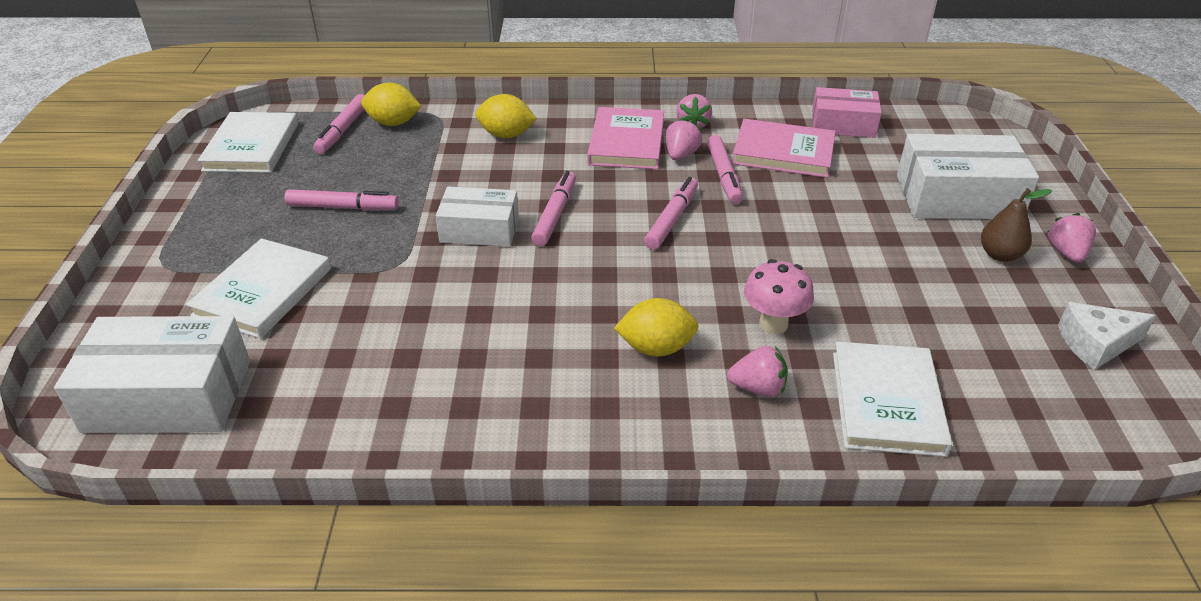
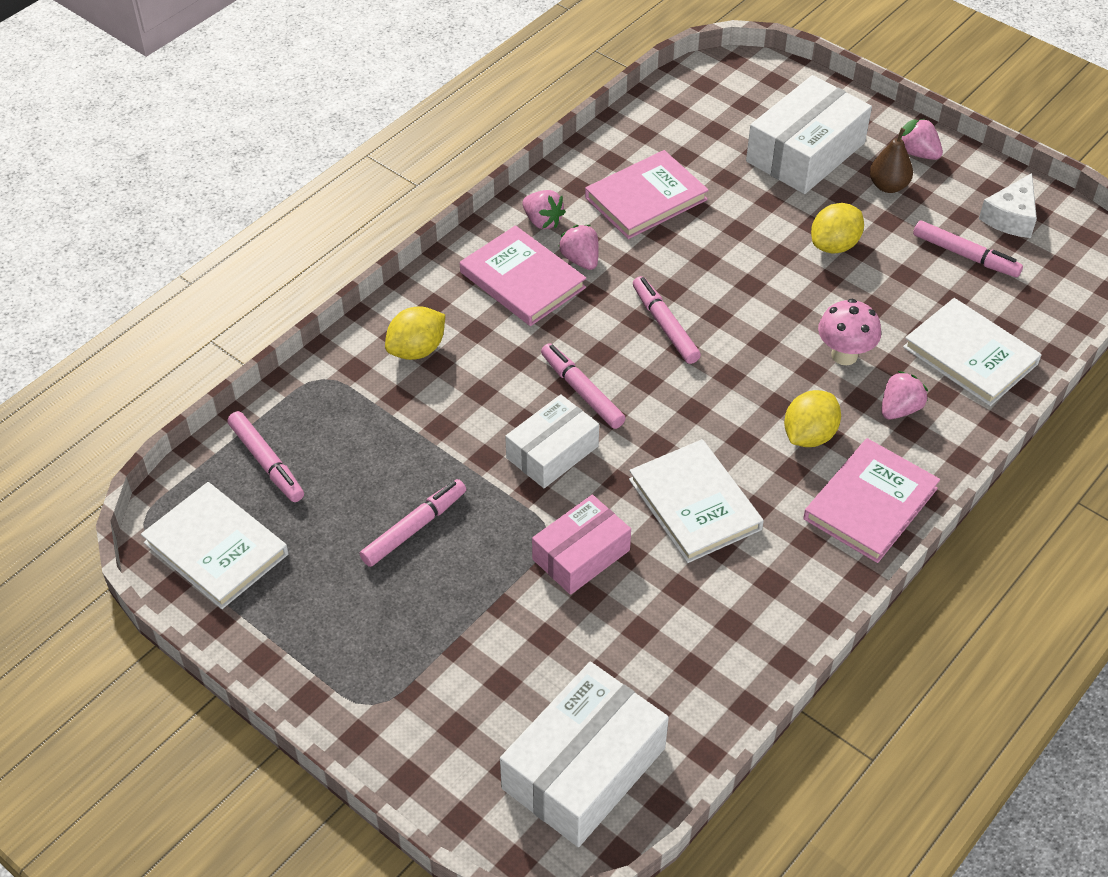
camera: 50 degrees left, 10 degrees up
(263, 292) = (495, 644): white book -> white book (694, 504)
(393, 123) = (297, 417): yellow lemon -> yellow lemon (834, 245)
(623, 425) = (870, 504): none -> pink book
(724, 175) = (639, 255): pink marker -> pink marker (965, 255)
(843, 124) = (646, 136): pink box -> pink box (581, 555)

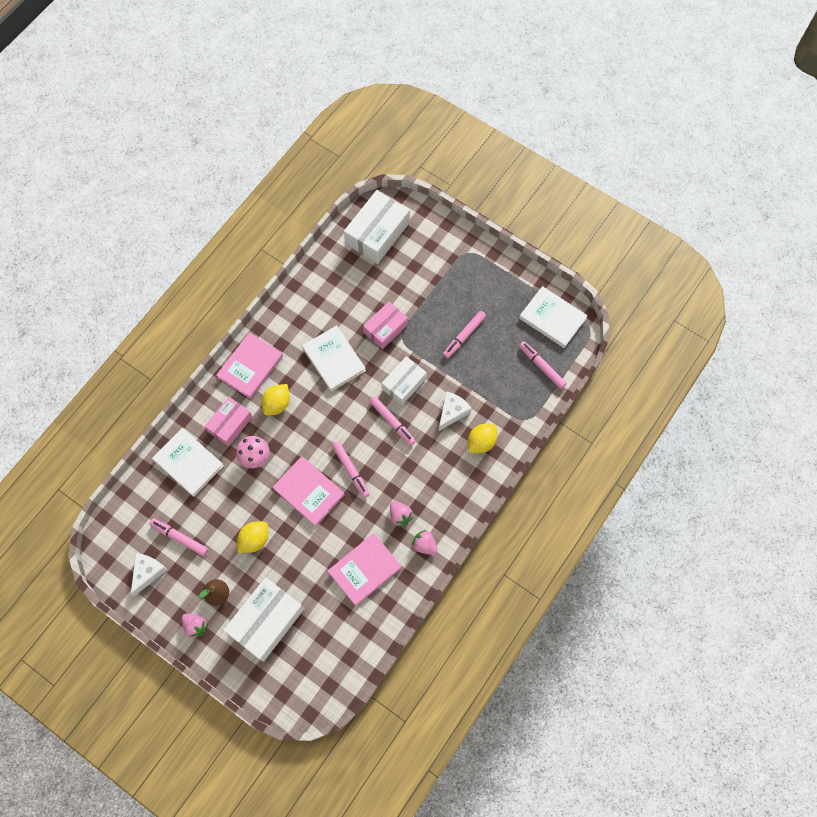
camera: 175 degrees right, 20 degrees up
(463, 399) = (452, 412): none -> white cheese
(522, 280) = (431, 497): pink book -> pink book (309, 492)
(899, 409) = (230, 424): pink strawberry -> pink box

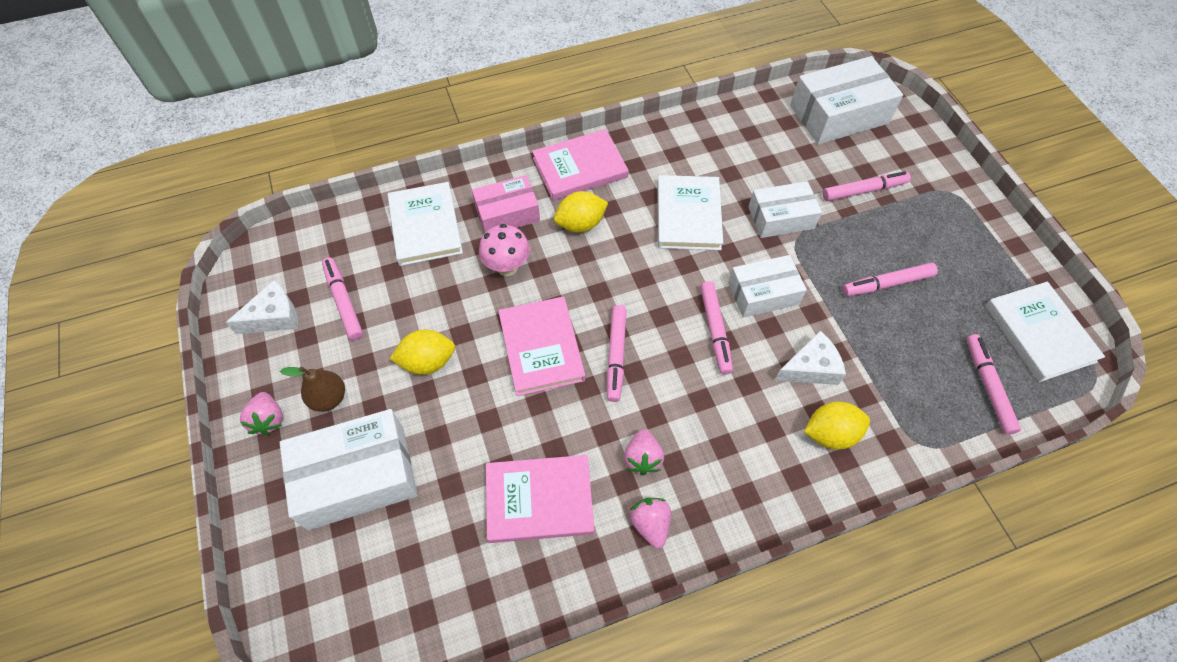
camera: 35 degrees right, 10 degrees down
(385, 328) = (781, 218): pink box -> white box
(420, 281) = (864, 190): none -> pink marker

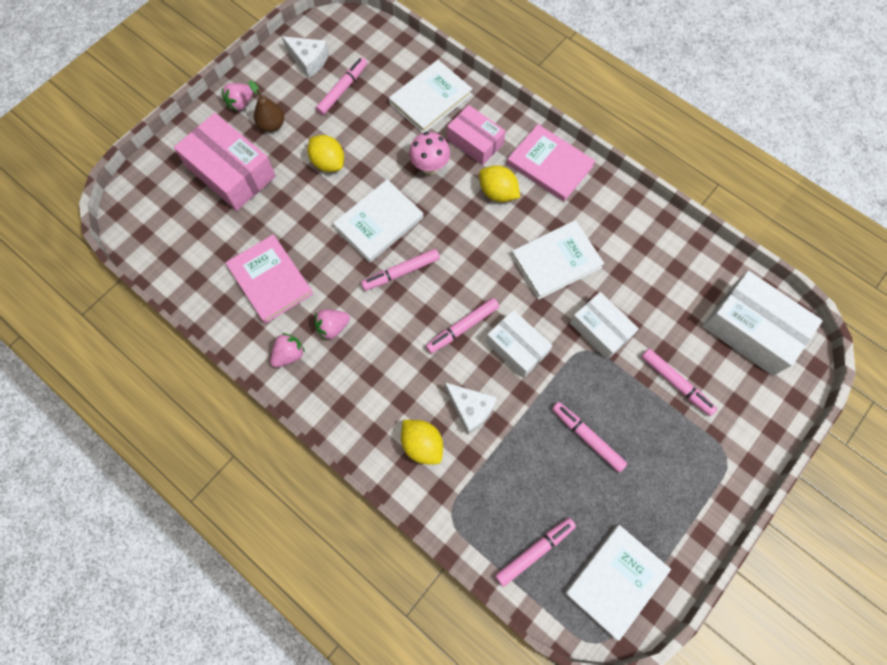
camera: 60 degrees right, 10 degrees up
(357, 477) = (231, 172): white box -> pink box
(541, 348) = (379, 223): pink book -> white book

